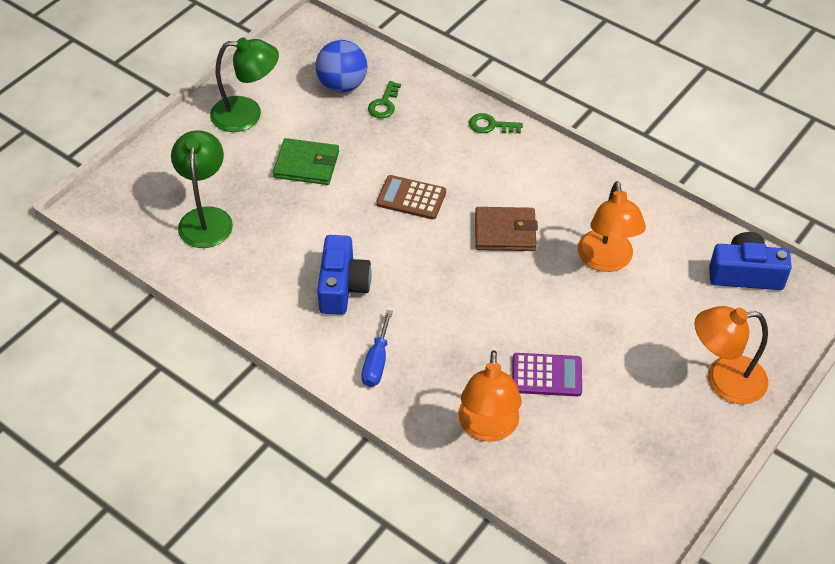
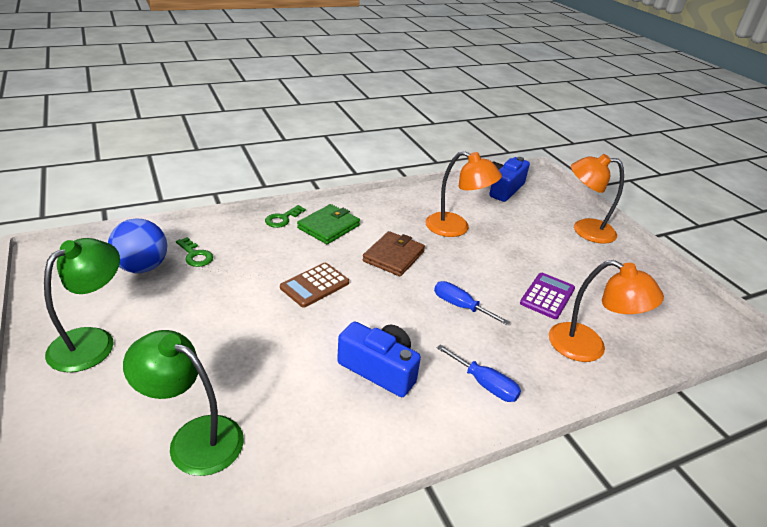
camera: 65 degrees left, 15 degrees down
(306, 164) = (208, 328): green wallet -> green wallet (328, 227)
(469, 311) = (460, 306): none -> blue screwdriver
(724, 380) = (584, 230): orange lamp -> orange lamp turned 75 degrees clockwise

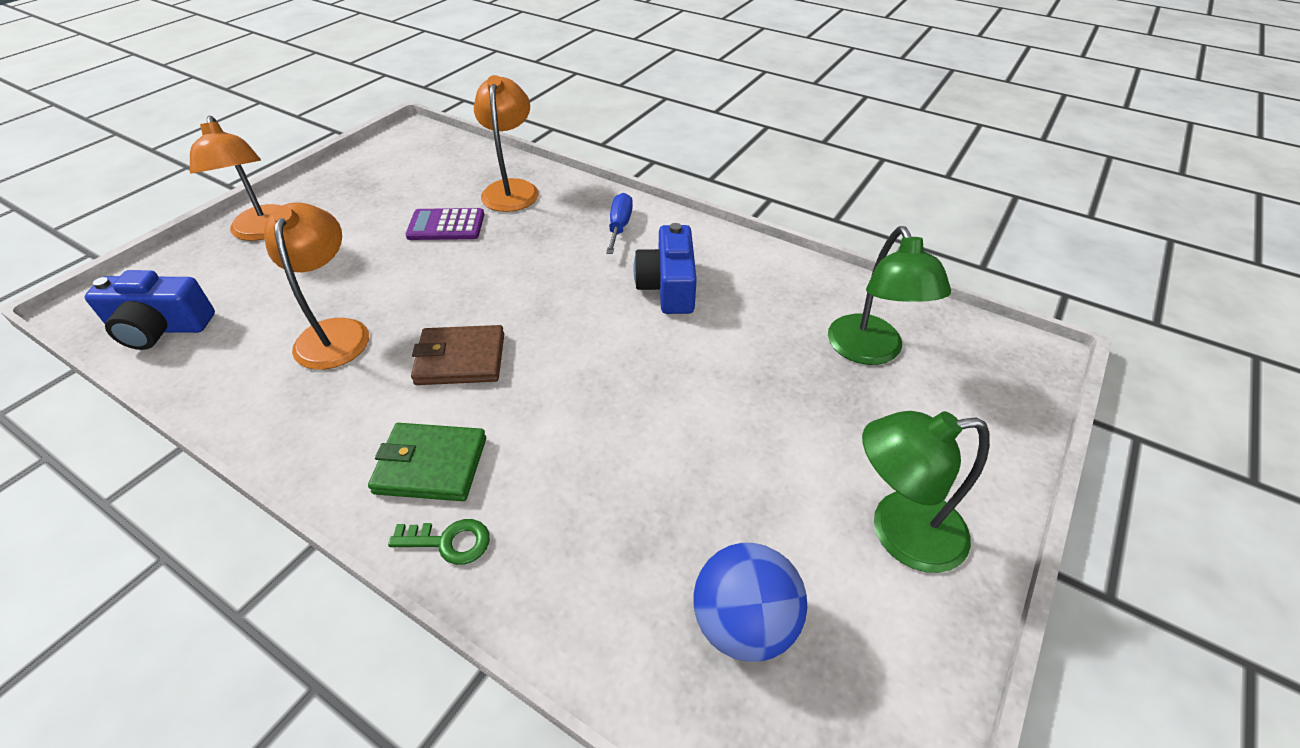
camera: 120 degrees left, 10 degrees up
(195, 255) = (651, 578): green key -> none
(314, 285) = (591, 397): brown calculator -> none
(460, 306) = (519, 272): blue screwdriver -> none

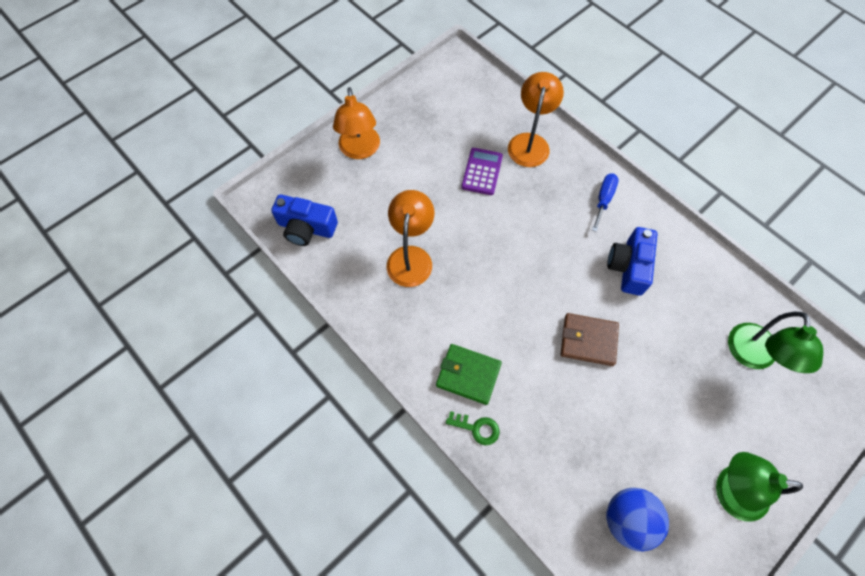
camera: 15 degrees right, 20 degrees up
(446, 225) = (482, 172): purple calculator -> purple calculator turned 90 degrees clockwise
(460, 359) = (487, 298): brown wallet -> brown wallet (588, 340)

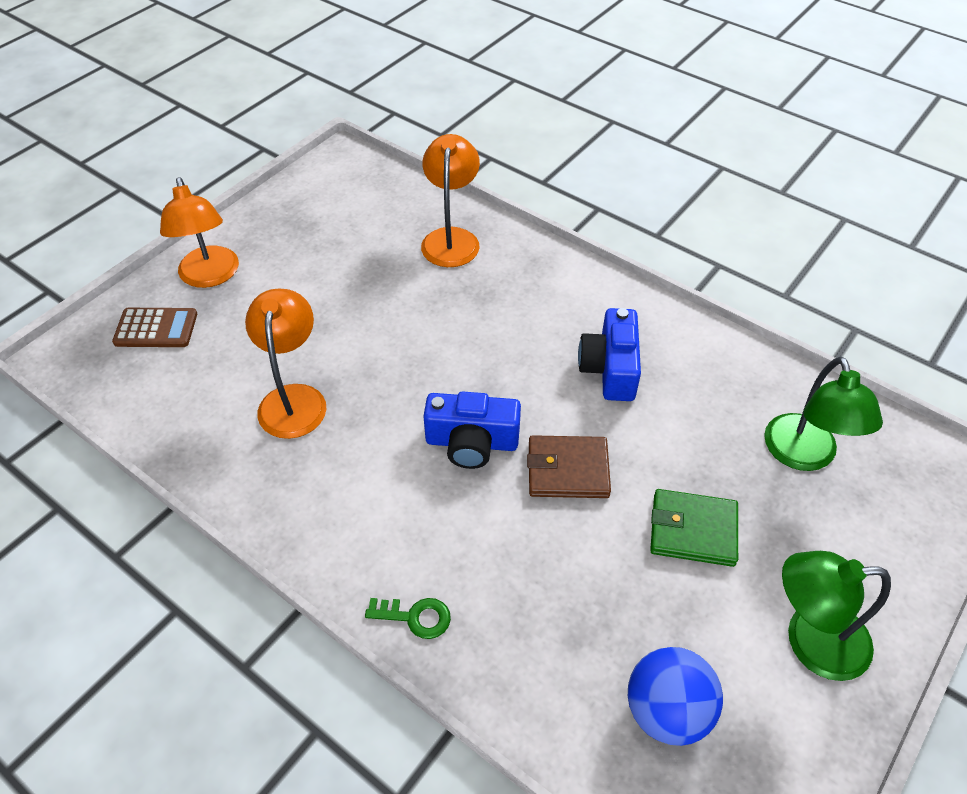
camera: 10 degrees left, 15 degrees down
(306, 228) = (133, 383): blue camera -> blue camera (472, 442)
(322, 187) = (156, 328): none -> brown calculator
(468, 375) = (394, 543): green wallet -> green wallet (693, 530)
(482, 172) = (388, 280): purple calculator -> none
(603, 199) = (562, 292): blue screwdriver -> none

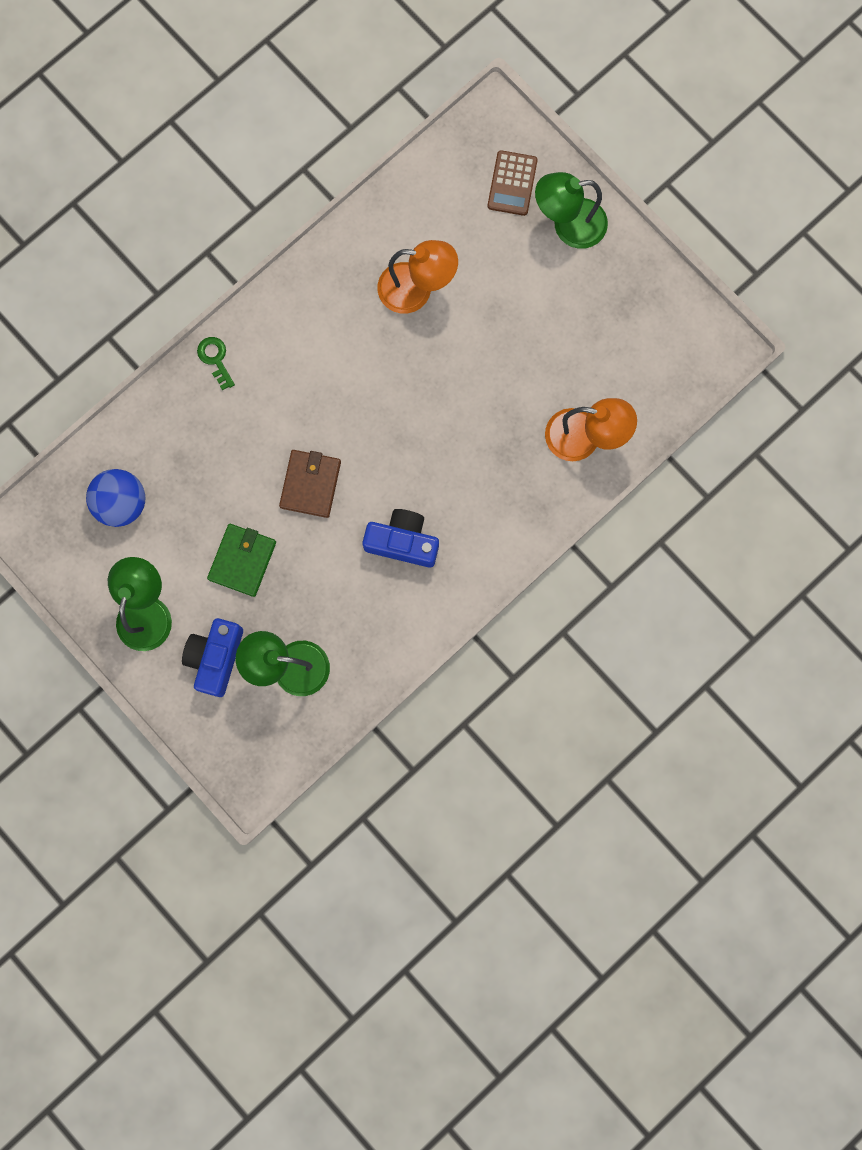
camera: 100 degrees right, 30 degrees up
(210, 276) = (568, 225): orange lamp -> green lamp
(415, 617) = (215, 359): green key -> green key turned 135 degrees clockwise
(472, 442) = (349, 418): blue camera -> blue camera (215, 658)

